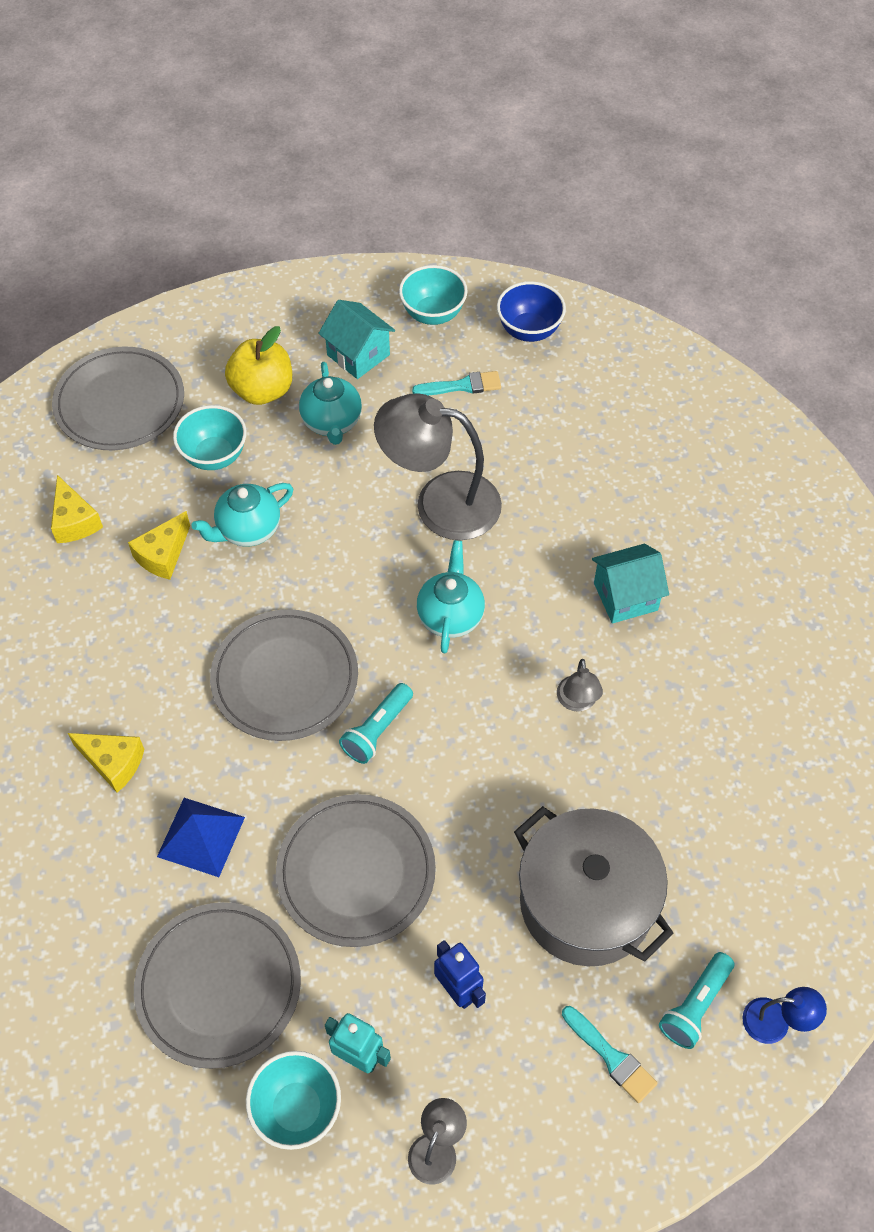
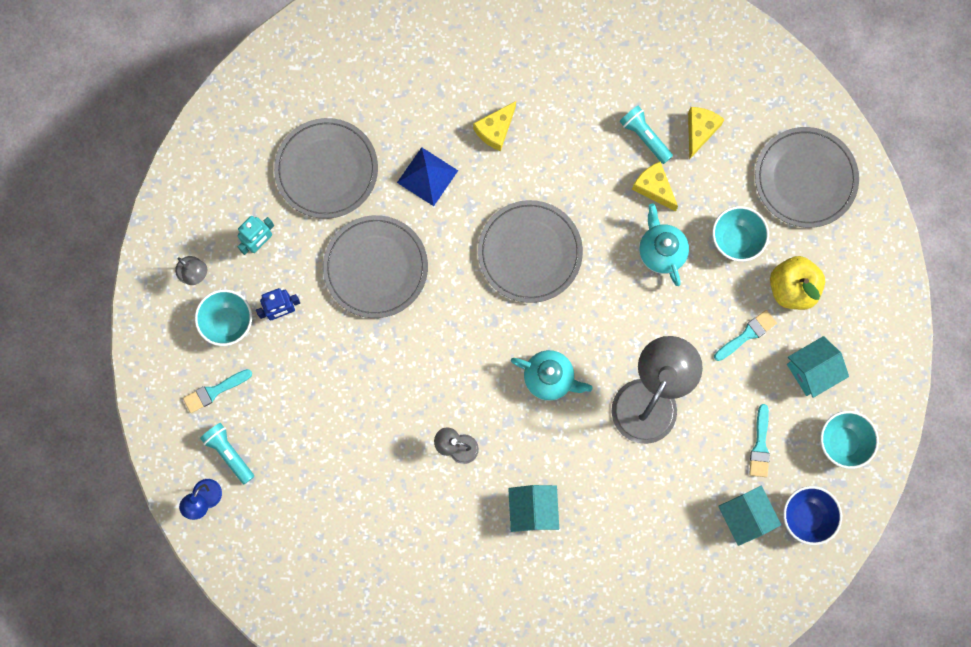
camera: 105 degrees right, 20 degrees up
(75, 521) = (700, 131): yellow cheese -> yellow cheese turned 120 degrees clockwise
(297, 1108) = (240, 200): turquoise bowl -> turquoise bowl (228, 322)
(332, 423) = (747, 334): turquoise teapot -> turquoise brush
(377, 730) = (472, 305): turquoise flashlight -> turquoise flashlight (644, 137)
(551, 385) = (744, 517): none -> turquoise house
(586, 902) = (313, 407): grey pot -> none

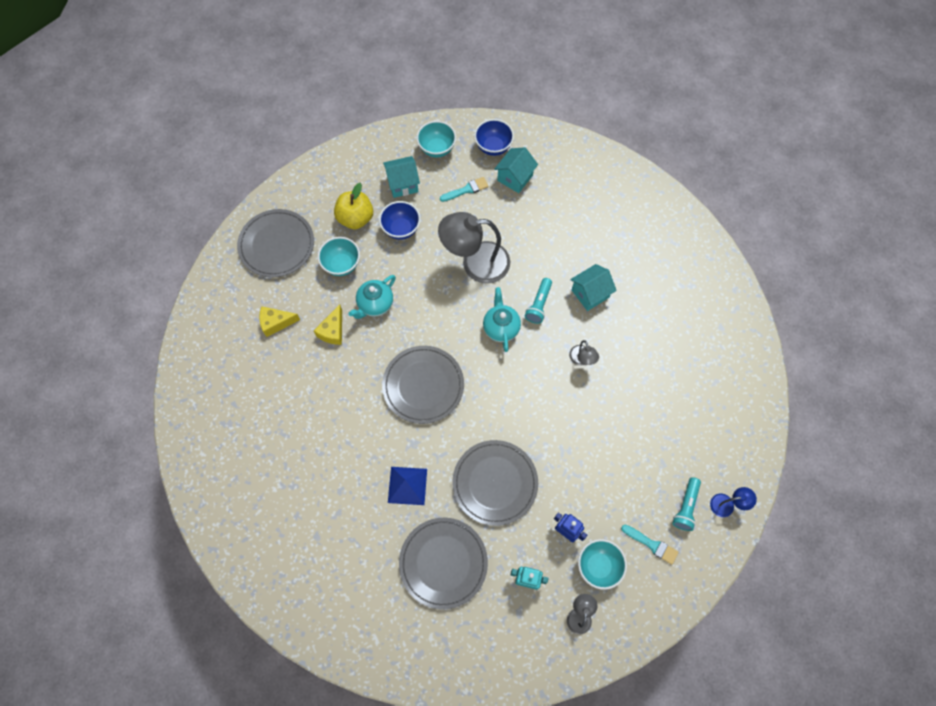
camera: 120 degrees left, 10 degrees down
(495, 130) = (346, 457): yellow cheese -> none
(644, 137) = (299, 355): turquoise flashlight -> turquoise flashlight (539, 305)
(747, 334) = (401, 229): turquoise brush -> blue bowl
(812, 371) = (403, 184): turquoise house -> turquoise house turned 45 degrees counterclockwise

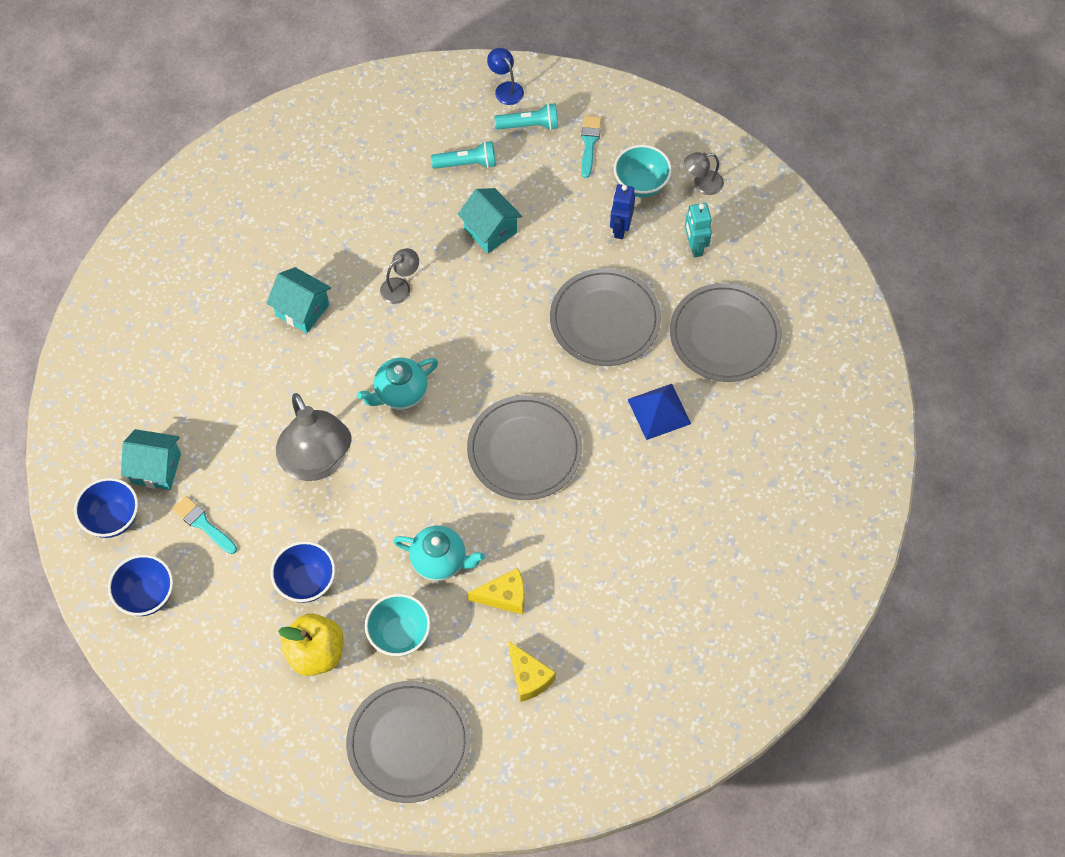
camera: 115 degrees left, 5 degrees down
(403, 184) = (229, 615): turquoise house -> turquoise house (490, 230)
(437, 149) = (147, 595): turquoise bowl -> blue bowl
(539, 305) = (346, 362): turquoise flashlight -> turquoise flashlight (467, 163)

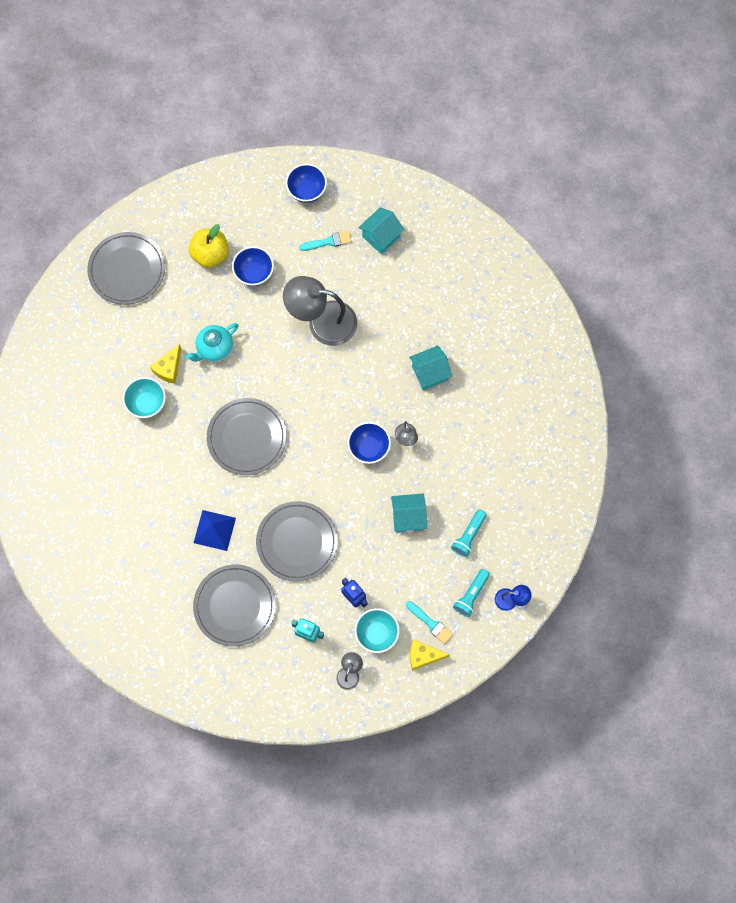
camera: 125 degrees right, 10 degrees up
(113, 519) = (366, 198): blue bowl -> blue bowl (369, 448)
(399, 635) = (188, 301): turquoise bowl -> turquoise bowl (147, 403)
(400, 393) = (333, 393): turquoise teapot -> none
(529, 677) = (115, 351): yellow cheese -> yellow cheese (423, 656)

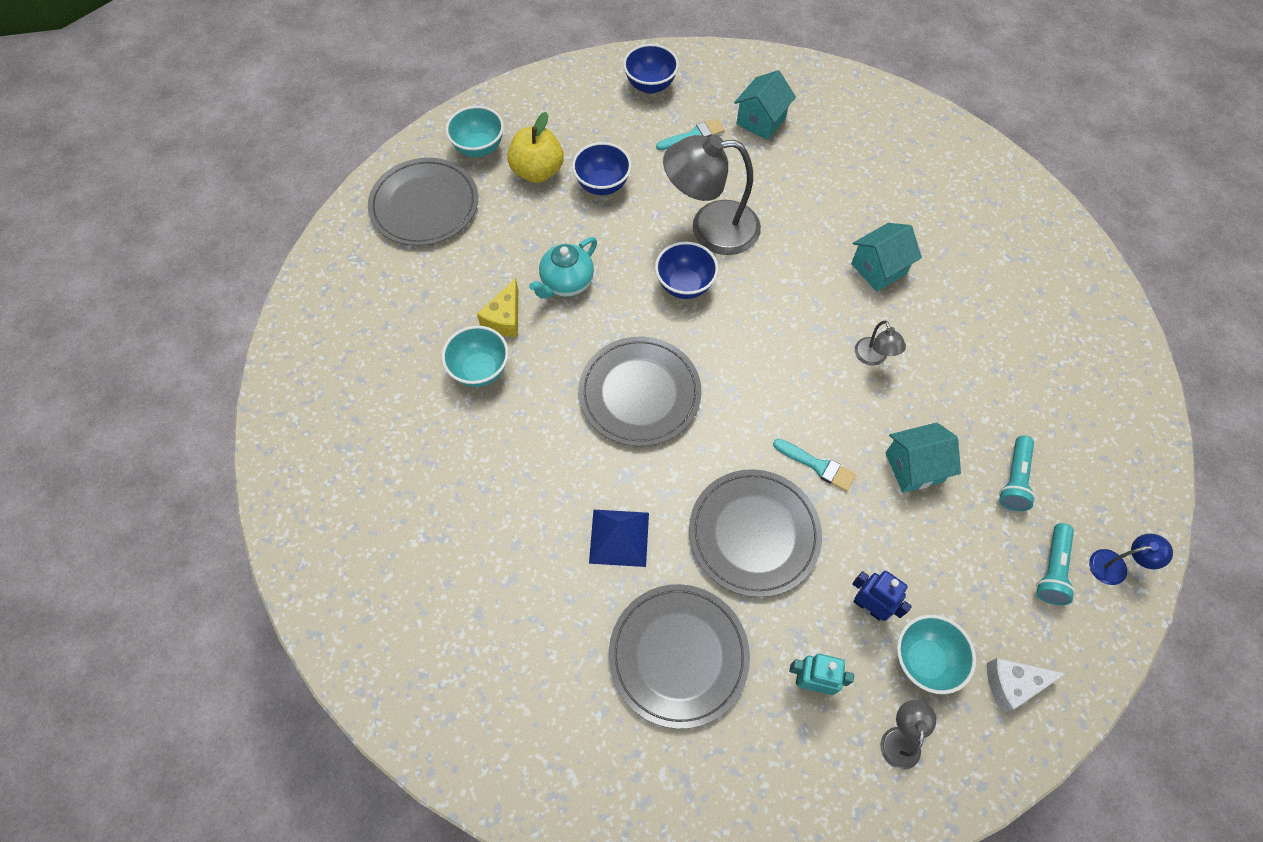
camera: 10 degrees left, 10 degrees down
(172, 227) = (479, 148): none -> turquoise bowl
(369, 448) = (824, 379): blue bowl -> blue bowl (684, 285)
(423, 656) = (1012, 684): yellow cheese -> white cheese
(431, 623) = (1005, 627): turquoise brush -> turquoise brush (817, 465)

